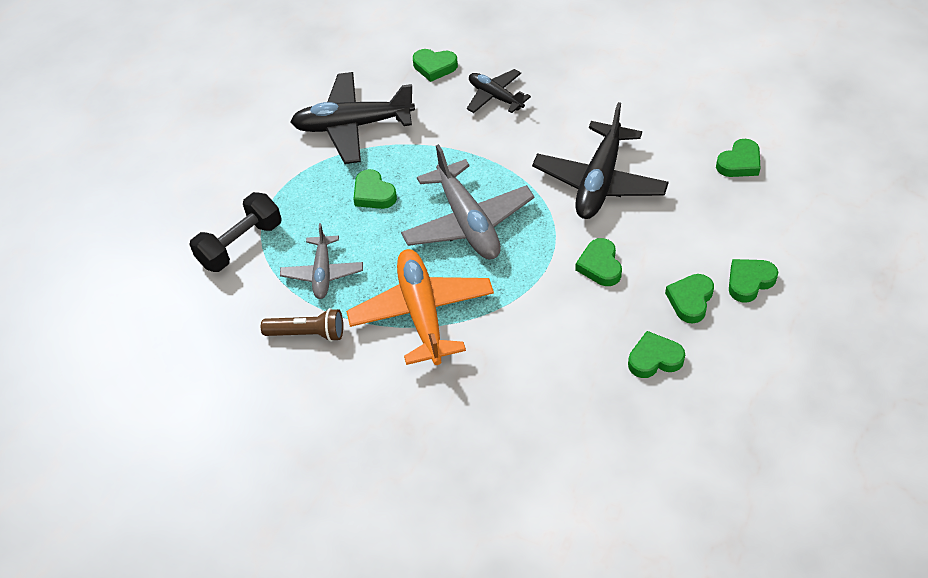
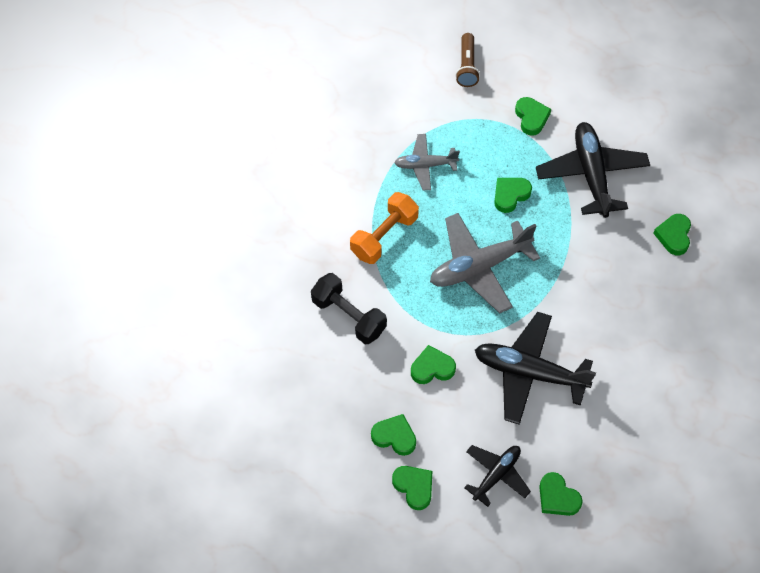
camera: 85 degrees right, 10 degrees up
(240, 244) = (454, 107): black dumbbell -> black dumbbell (349, 316)
(307, 333) = (367, 160): brown flashlight -> brown flashlight (467, 66)
(422, 313) = (384, 236): orange plane -> orange dumbbell
(495, 97) = (635, 288): black plane -> black plane (496, 475)
(654, 359) = (336, 403): green heart -> green heart (531, 118)

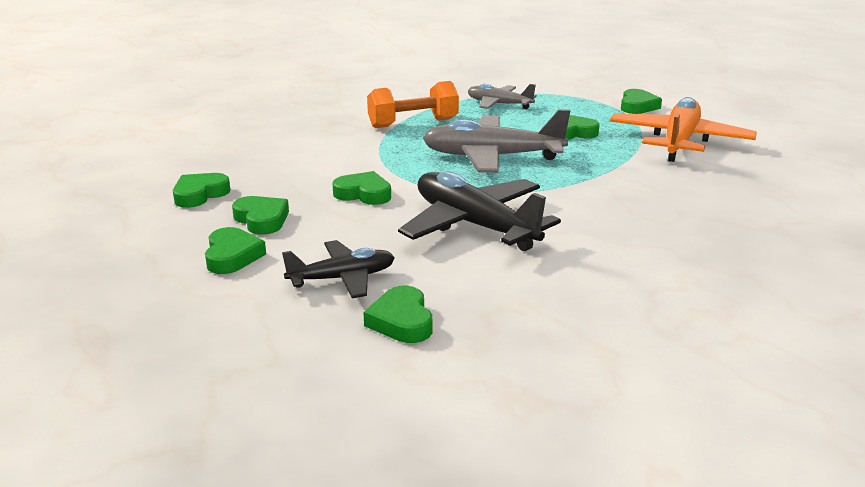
camera: 30 degrees right, 35 degrees down
(349, 316) = (320, 149): black dumbbell -> none
(467, 66) = (595, 77): brown flashlight -> none
(591, 174) = (679, 141): black plane -> orange plane
(673, 236) = (758, 192): green heart -> green heart (200, 194)

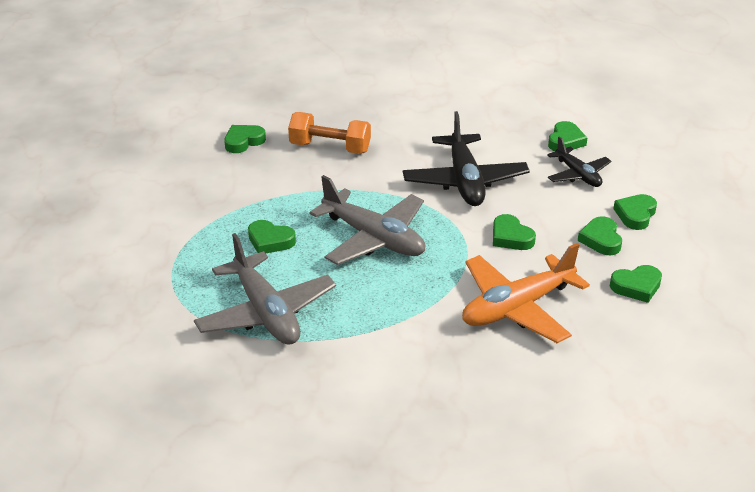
camera: 145 degrees left, 10 degrees up
(342, 278) = (578, 174): black plane -> black plane turned 135 degrees counterclockwise
(413, 123) = (383, 315): orange dumbbell -> orange dumbbell (330, 148)
(499, 104) = (266, 312): grey plane -> grey plane, size x1.71
(637, 106) = (154, 252): green heart -> green heart (243, 141)
(679, 141) = (212, 196): orange plane -> orange plane (517, 307)

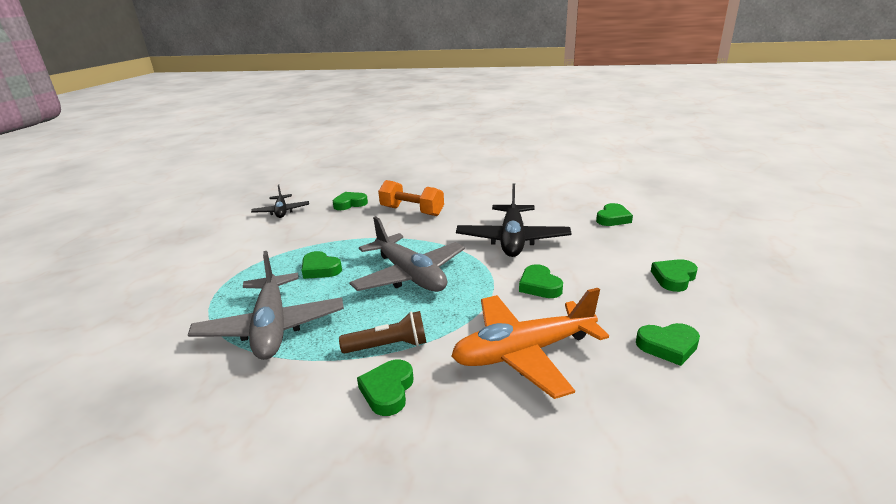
camera: 15 degrees right, 10 degrees down
(393, 317) = (388, 346): none -> brown flashlight
(578, 174) = (619, 242): black plane -> black plane (281, 211)
(601, 240) = (633, 296): green heart -> green heart (388, 391)

